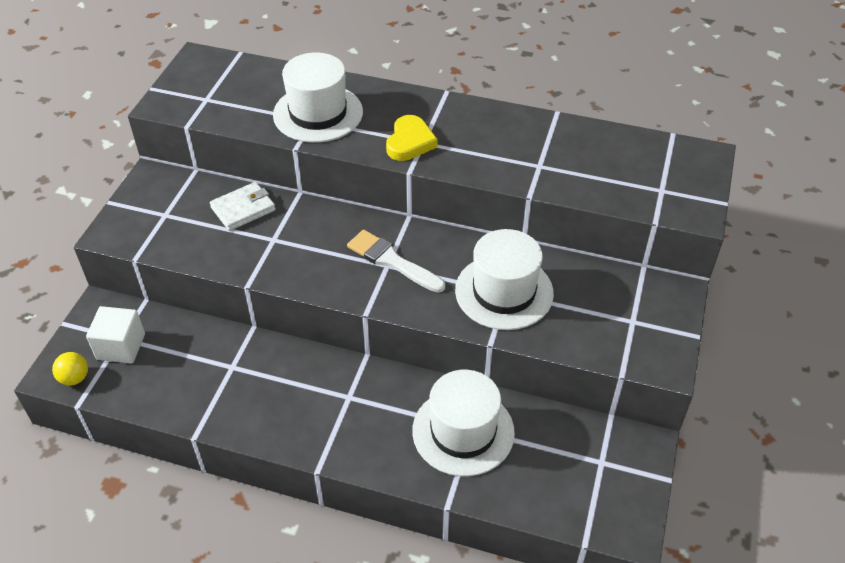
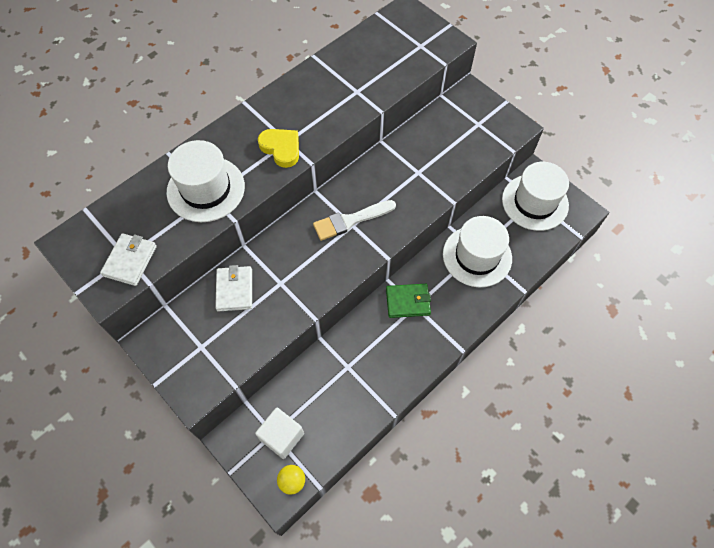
camera: 60 degrees left, 15 degrees up
(203, 103) = (130, 261): none -> white wallet
(349, 387) = (408, 302): none -> green wallet
(504, 292) = (417, 173): white hat -> white hat (535, 202)

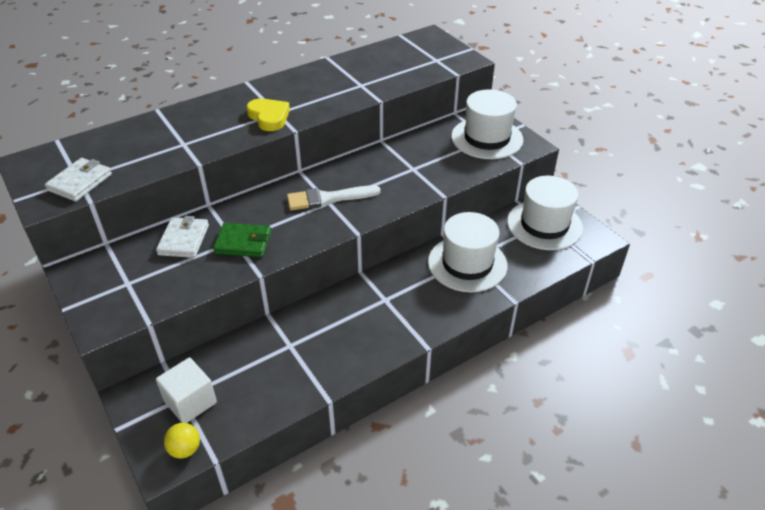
camera: 10 degrees right, 20 degrees down
(206, 189) = (181, 138): white hat -> white hat (487, 138)
(408, 302) = (377, 294): green wallet -> green wallet (243, 243)

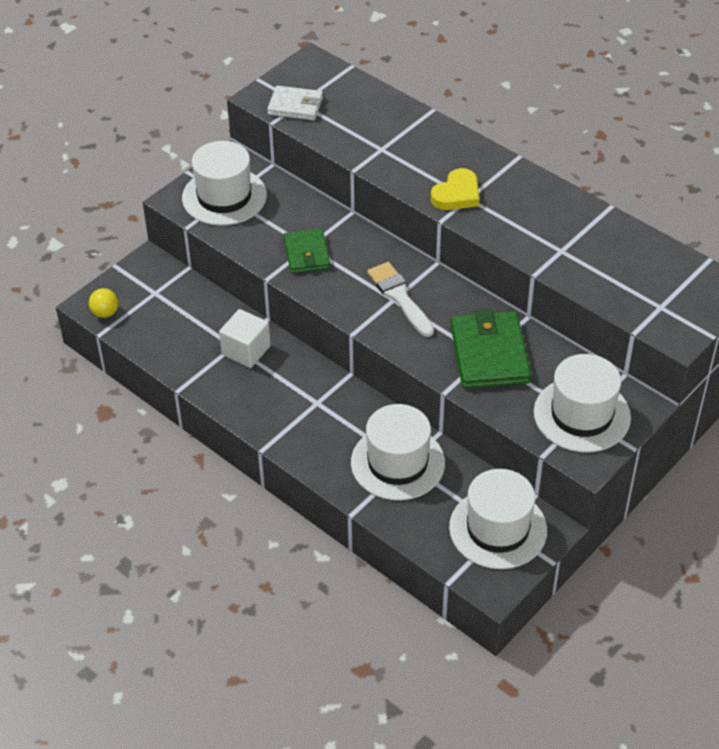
camera: 75 degrees right, 5 degrees up
(125, 286) = (224, 196): none -> white hat
(184, 240) = (296, 212): white wallet -> none
(190, 402) = (152, 299): white cube -> white cube (246, 350)
(412, 166) = (489, 354): none -> green wallet

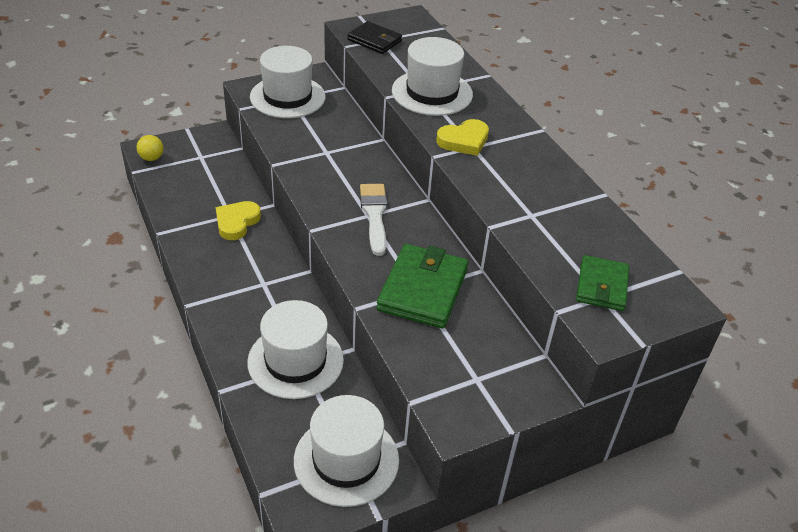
camera: 20 degrees right, 5 degrees down
(246, 350) = (237, 222): white cube -> yellow heart
(295, 106) = (374, 40): white wallet -> black wallet
(306, 254) = (321, 157): green wallet -> green wallet (601, 286)
(582, 414) = (477, 377): white hat -> white hat (432, 93)

